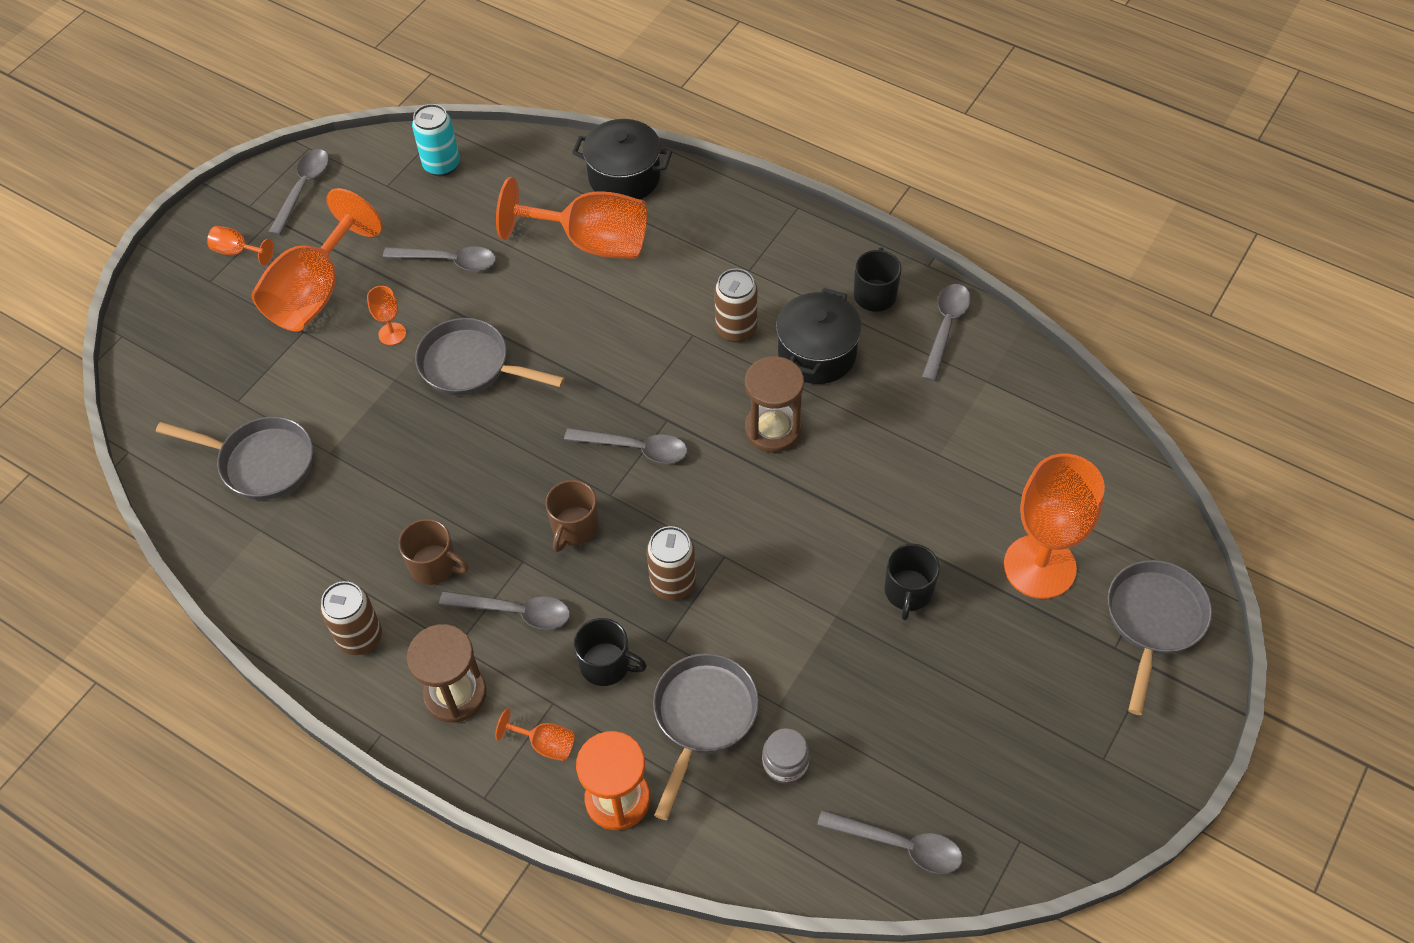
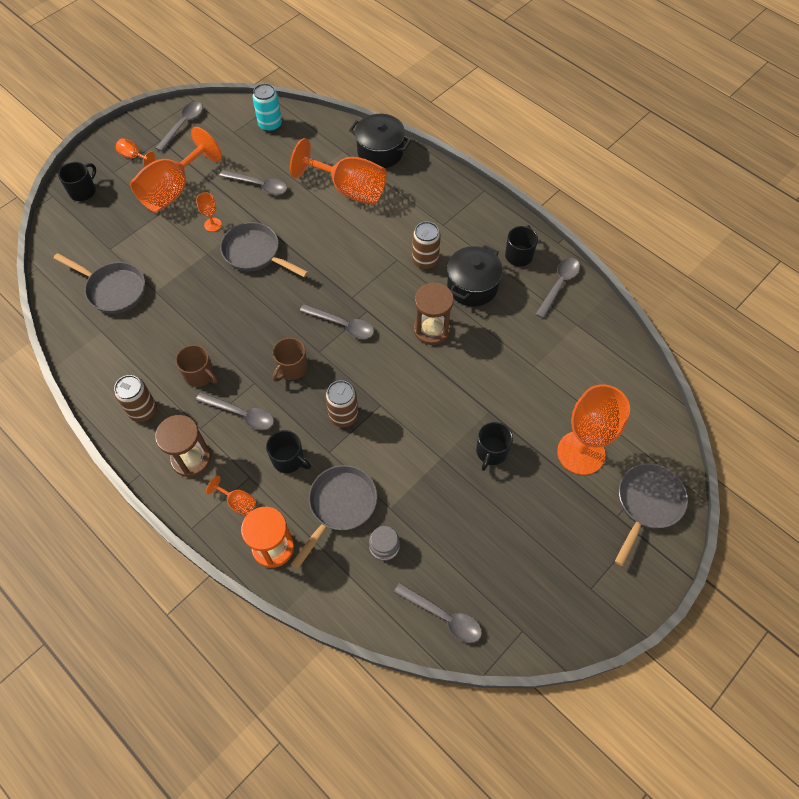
camera: 10 degrees right, 5 degrees up
(170, 319) = (83, 191): none -> black mug

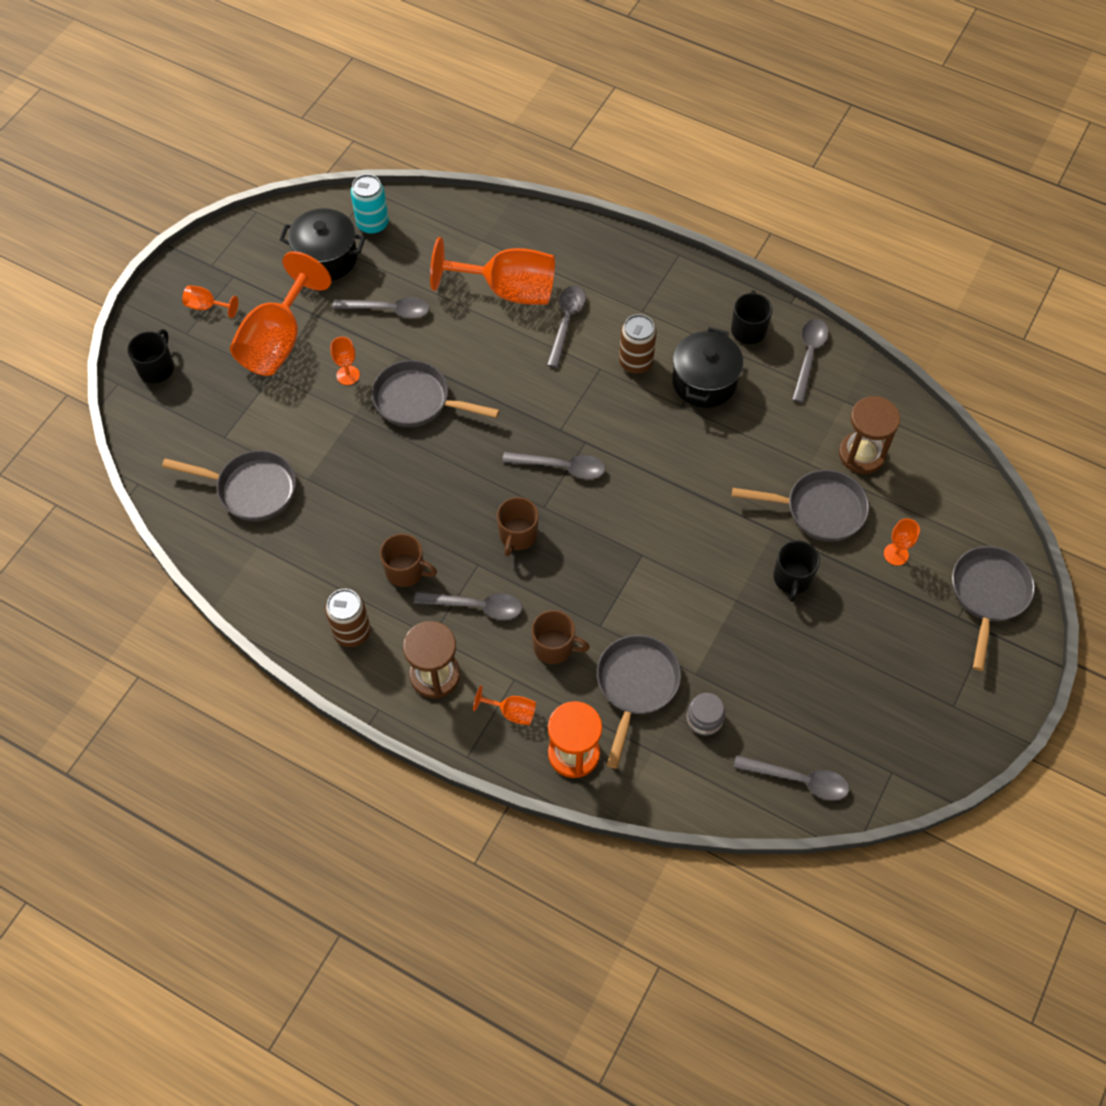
camera: 15 degrees left, 0 degrees up
(183, 125) = (256, 248): grey spoon -> grey spoon (566, 322)
(289, 459) = (555, 647): black mug -> brown mug
(343, 416) = (602, 579): brown can -> none
(380, 152) = (530, 231): black pot -> black pot (326, 258)
(432, 329) = (673, 447): brown hourglass -> brown hourglass (861, 454)
(529, 403) = (818, 509): none -> grey pan
(581, 453) = (896, 554): orange goblet -> orange goblet, size x0.43

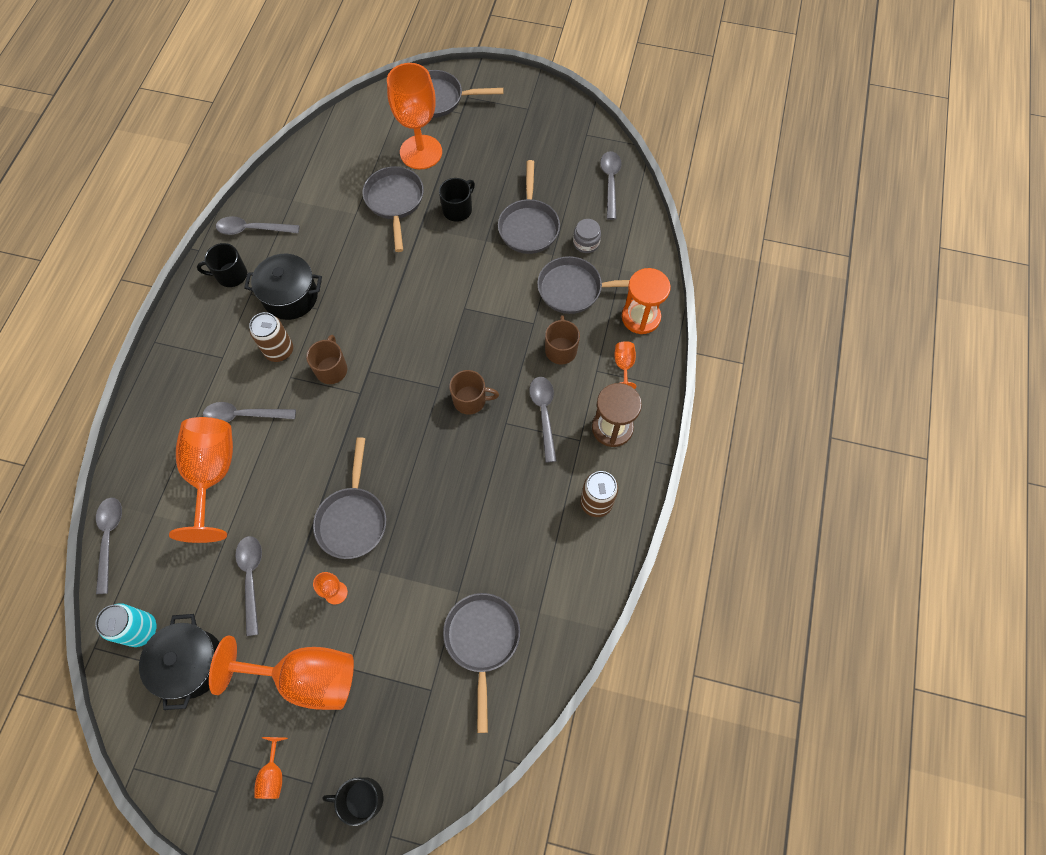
camera: 105 degrees left, 5 degrees up
(406, 571) = (527, 477): brown mug -> brown mug (331, 369)
(561, 467) = (397, 383): grey spoon -> grey spoon (109, 538)
(747, 656) = (529, 226): none -> grey pan
(792, 578) = (458, 209): black mug -> black mug turned 45 degrees counterclockwise
(861, 454) = (339, 183): brown hourglass -> none
(896, 554) = (421, 152): orange goblet -> orange goblet, size x2.33

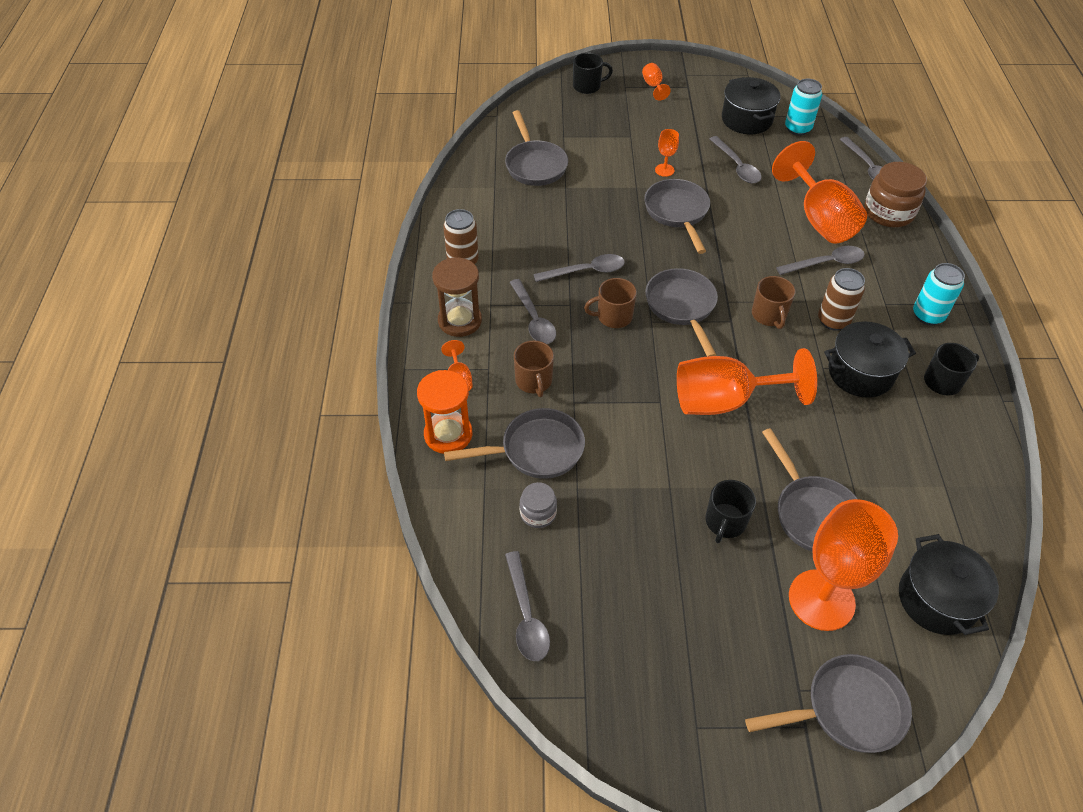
camera: 165 degrees right, 15 degrees down
(137, 466) = (888, 212): none -> brown jar
(195, 337) = (928, 315): none -> turquoise can
(252, 229) = (962, 437): grey spoon -> grey spoon (586, 271)
(306, 677) = (659, 127): orange goblet -> orange goblet (725, 401)
(349, 138) = (937, 599): none -> black pot
(529, 226) = (621, 520): grey pan -> grey pan (682, 307)

